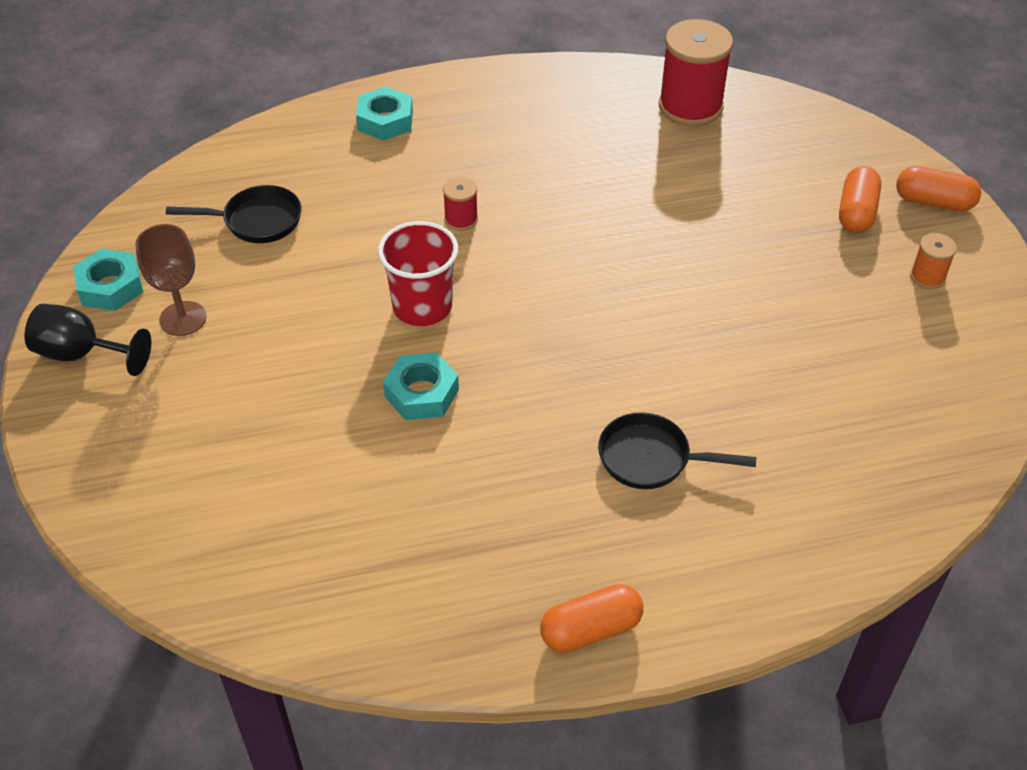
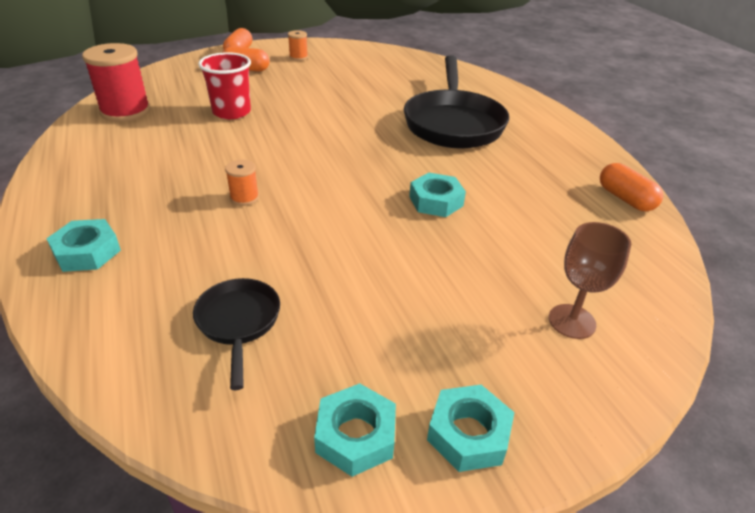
camera: 100 degrees left, 10 degrees down
(81, 354) = (468, 434): black goblet -> turquoise nut
(183, 319) = (393, 353): brown goblet -> brown goblet (572, 321)
(422, 307) = (348, 208): red cup -> red cup (231, 112)
(461, 219) = (244, 198): red spool -> orange spool
(591, 630) = (573, 137): orange capsule -> orange capsule (625, 199)
(651, 458) = (453, 123): black pan -> black pan, size x1.96

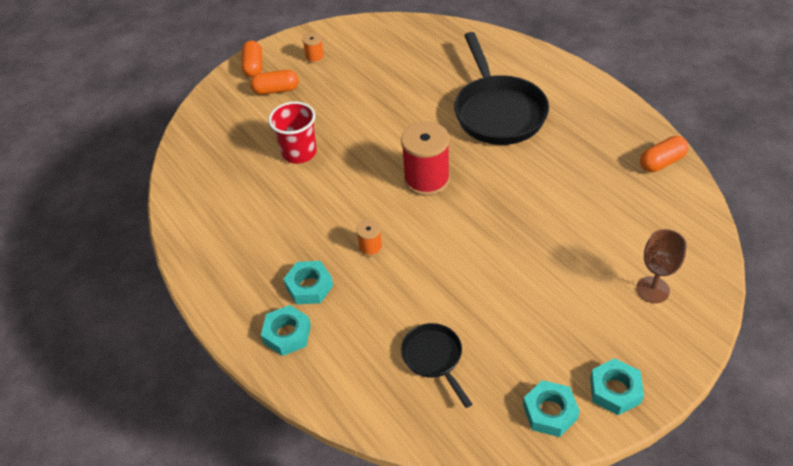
camera: 10 degrees left, 10 degrees up
(125, 111) = (204, 179): red spool -> red spool (426, 179)
(436, 201) = (520, 207): turquoise nut -> turquoise nut (309, 286)
(625, 199) = (661, 162): orange capsule -> orange capsule turned 75 degrees counterclockwise

